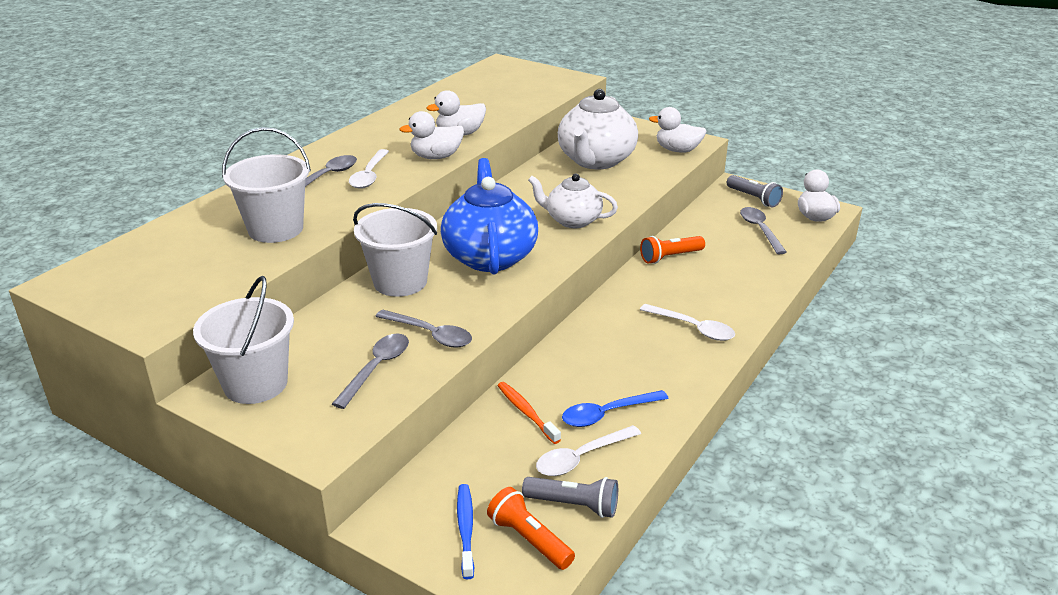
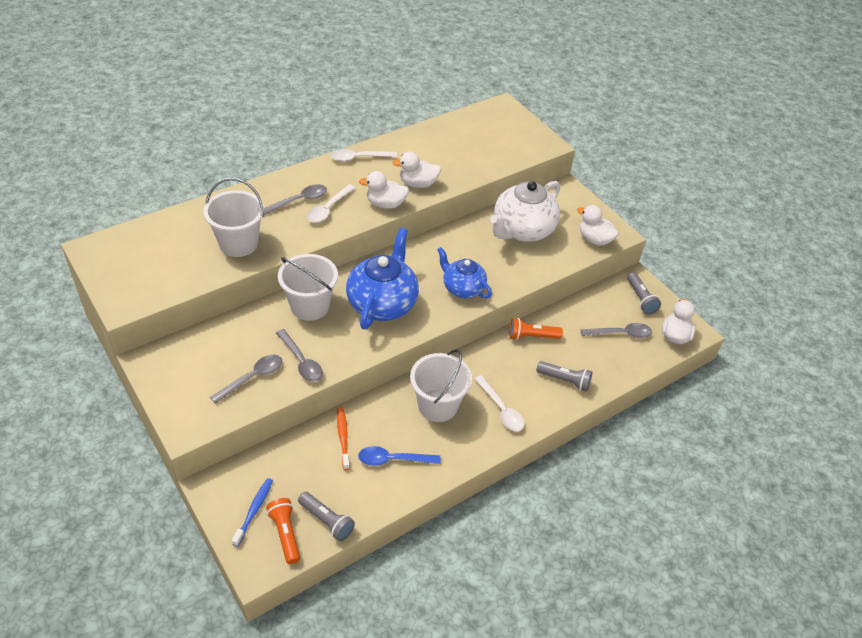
camera: 20 degrees right, 15 degrees up
(255, 384) = (176, 362): white bucket -> white bucket (438, 405)
(572, 220) = (462, 288): white teapot -> blue teapot
(581, 458) = (354, 487): white spoon -> white spoon (358, 158)
(739, 283) = (564, 380): none -> grey flashlight
(760, 230) = (620, 333): grey spoon -> grey spoon turned 75 degrees clockwise

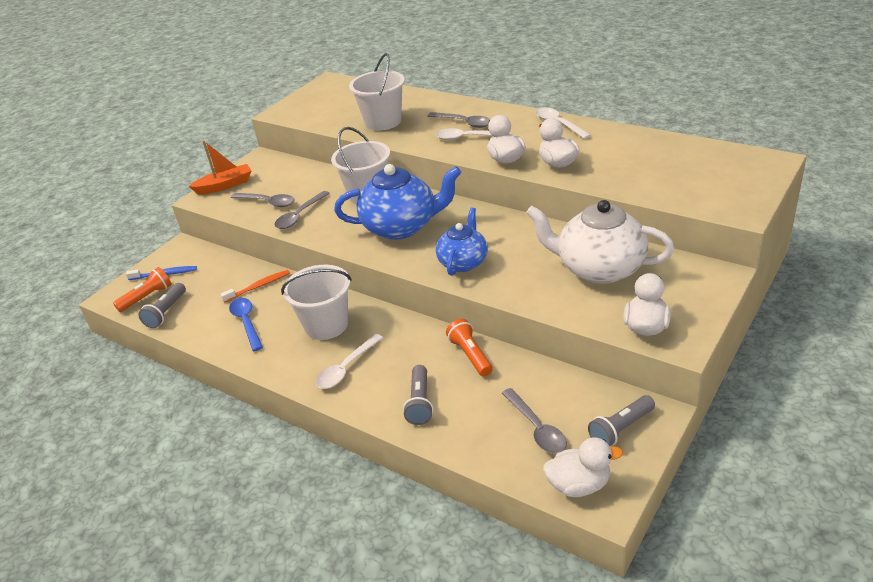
camera: 75 degrees right, 10 degrees down
(179, 403) = (225, 185): none -> orange boat

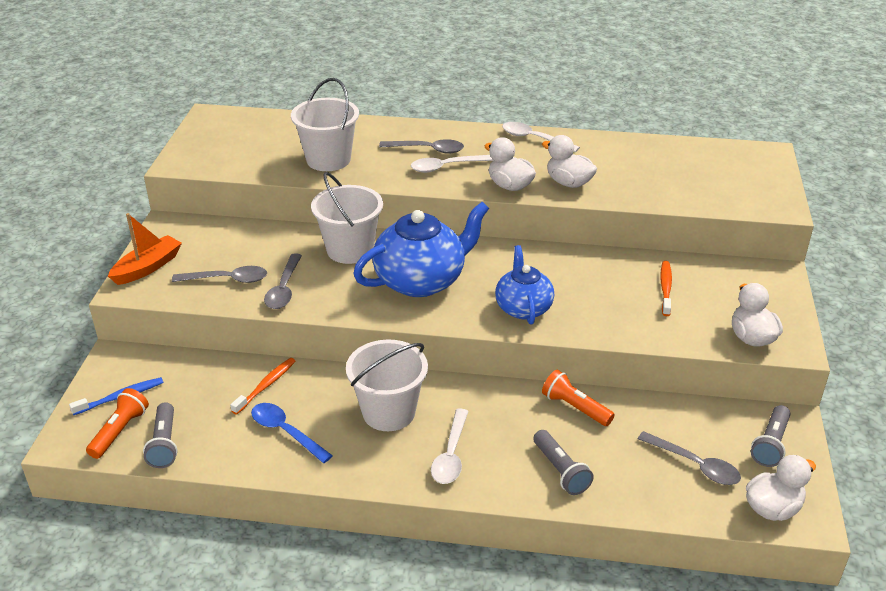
camera: 30 degrees left, 0 degrees up
(599, 269) = (665, 288): white teapot -> orange toothbrush

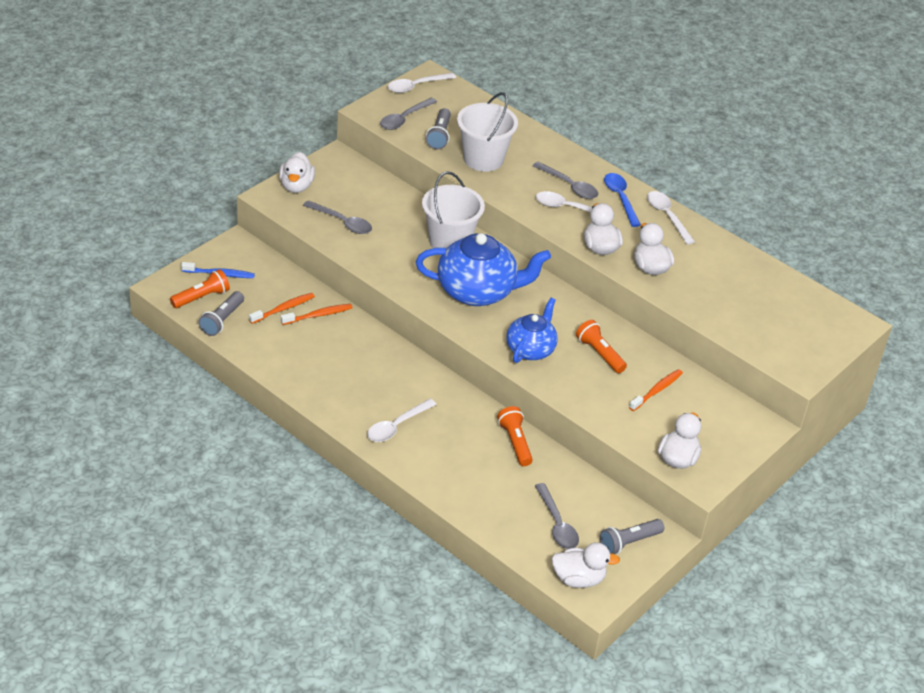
camera: 30 degrees right, 5 degrees up
(147, 267) = (296, 186): orange boat -> white duck
(204, 127) = (416, 86): none -> white spoon
(223, 398) = (283, 309): none -> orange toothbrush
(284, 289) = (375, 249): grey spoon -> grey spoon (404, 119)
(285, 432) = (303, 353): blue spoon -> blue spoon (620, 198)
(389, 412) = (383, 376): white bucket -> none
(561, 471) = (459, 476): grey flashlight -> grey flashlight (439, 136)
(584, 282) = (599, 354): none -> orange flashlight

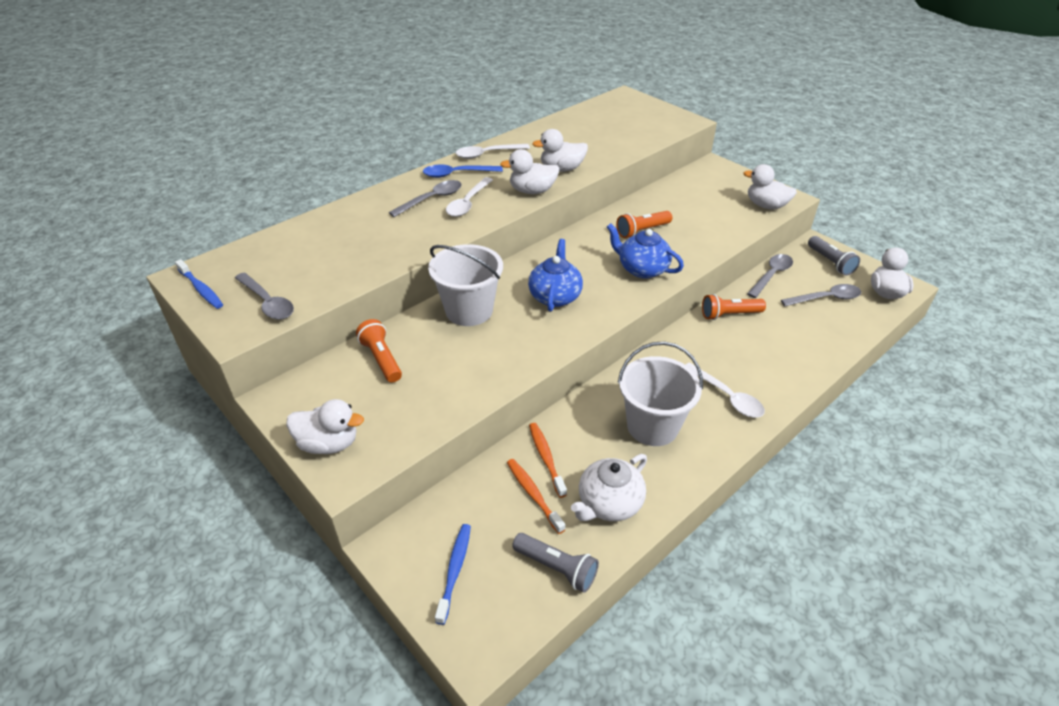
camera: 80 degrees left, 0 degrees up
(201, 297) = (505, 595): orange flashlight -> orange flashlight (381, 359)
(276, 347) = (609, 504): none -> white teapot
(342, 222) = (418, 399): grey spoon -> grey spoon (771, 275)
(416, 86) = (201, 289): white spoon -> blue toothbrush
(439, 136) = (314, 277): grey flashlight -> none
(478, 291) = (555, 296): blue teapot -> blue teapot, size x0.62
(483, 159) = (370, 248): white bucket -> white bucket (652, 426)
(656, 390) = (684, 207): orange toothbrush -> none

